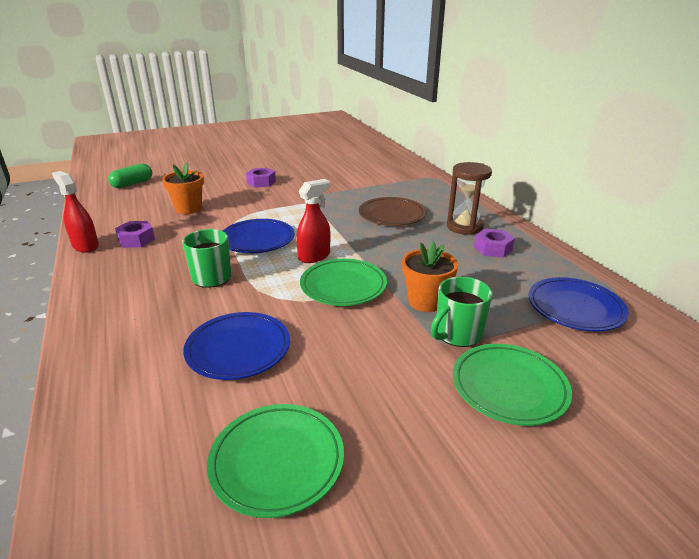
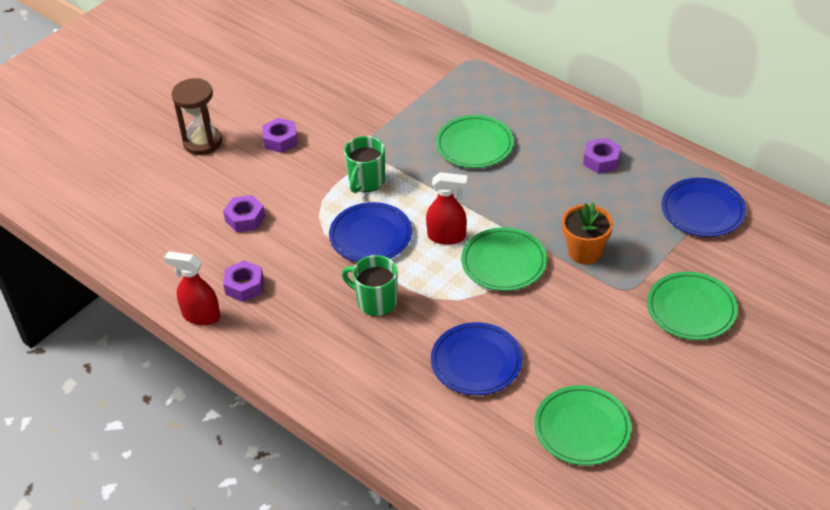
camera: 25 degrees left, 15 degrees up
(132, 184) = (122, 202): green capsule -> none
(188, 209) = (245, 218): orange flower pot -> purple nut
(314, 256) = (447, 236): red spray bottle -> red spray bottle turned 75 degrees clockwise
(392, 215) = (474, 145): brown plate -> green plate
(457, 334) = (629, 276): green mug -> green mug (366, 181)
(464, 227) = (557, 137): brown hourglass -> brown hourglass (202, 142)

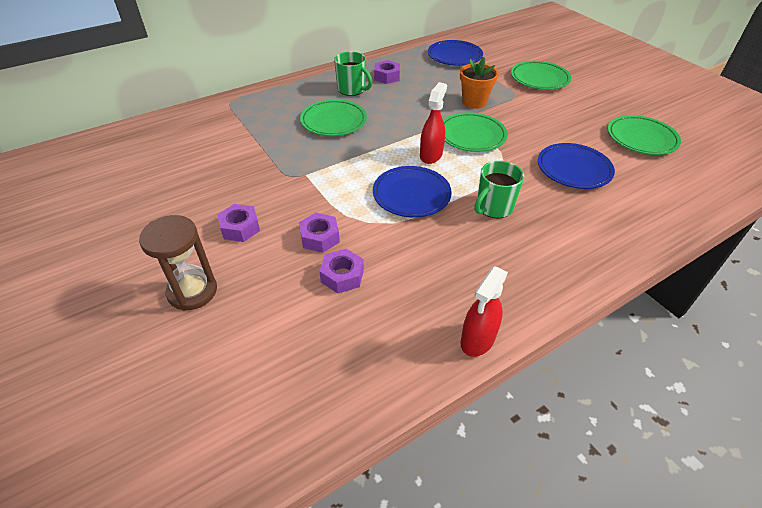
camera: 75 degrees left, 0 degrees up
(244, 286) = (444, 294): purple nut -> purple nut (320, 237)
(366, 181) = (339, 184): green mug -> green mug (352, 89)

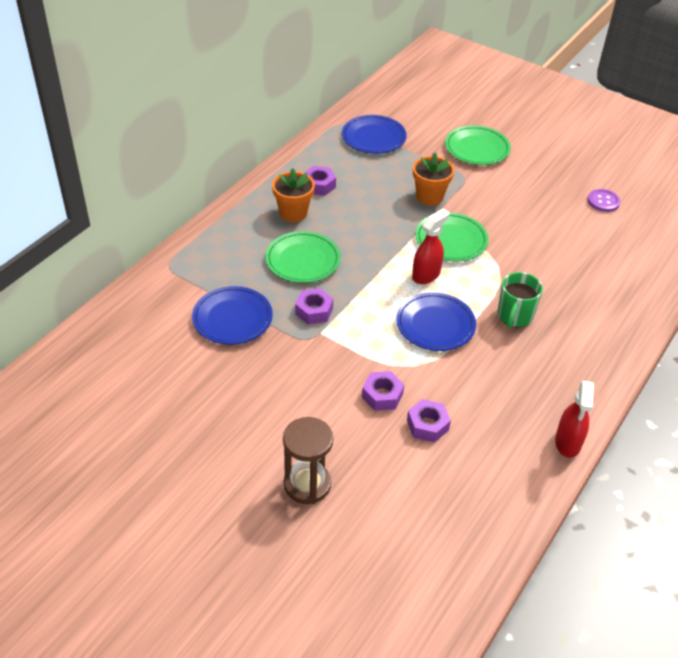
camera: 25 degrees left, 0 degrees up
(240, 228) = (301, 410): purple nut -> purple nut (314, 311)
(352, 89) = (293, 213): green mug -> orange flower pot
(431, 155) = (426, 275): red spray bottle -> red spray bottle turned 45 degrees clockwise
(573, 169) = (561, 254): blue plate -> blue plate (232, 319)
(641, 138) = (603, 201): green plate -> purple button

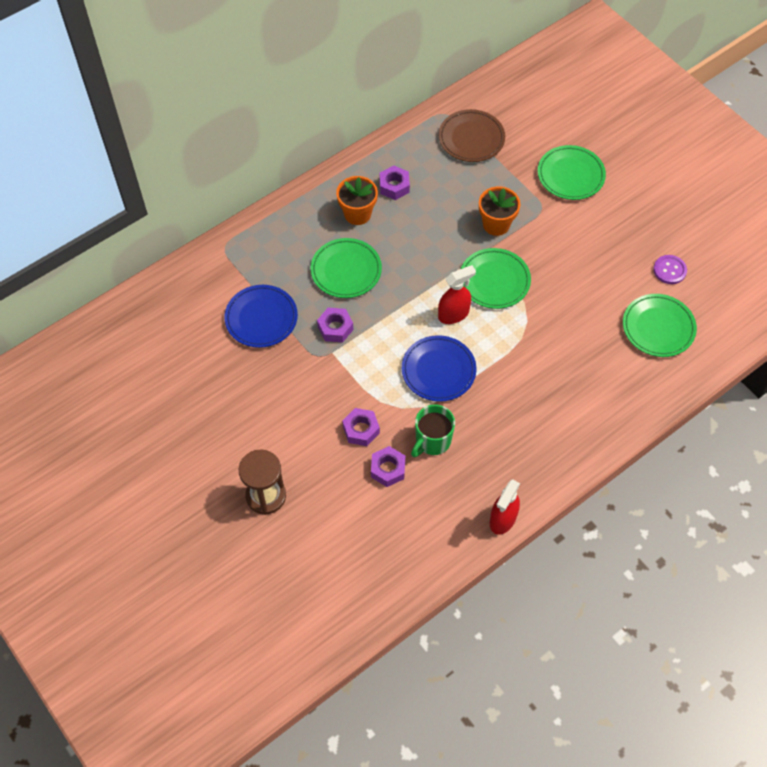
camera: 20 degrees right, 15 degrees up
(373, 138) = (471, 138): blue plate -> brown plate
(514, 316) = (516, 380): green mug -> green mug (432, 441)
(619, 246) = (658, 327): none -> green plate

